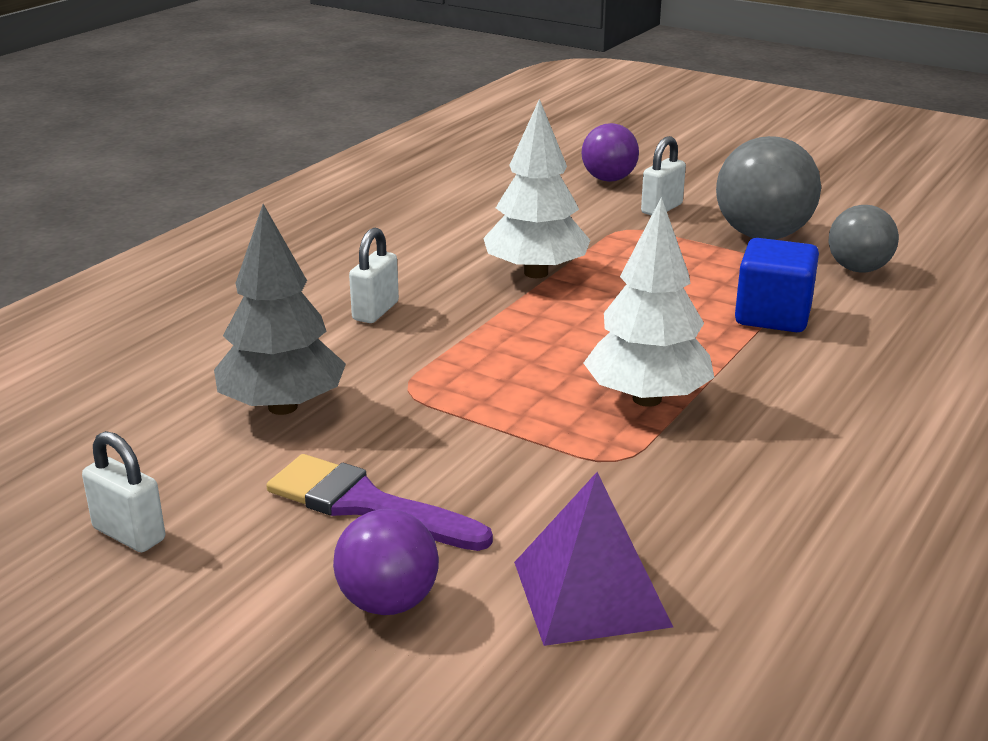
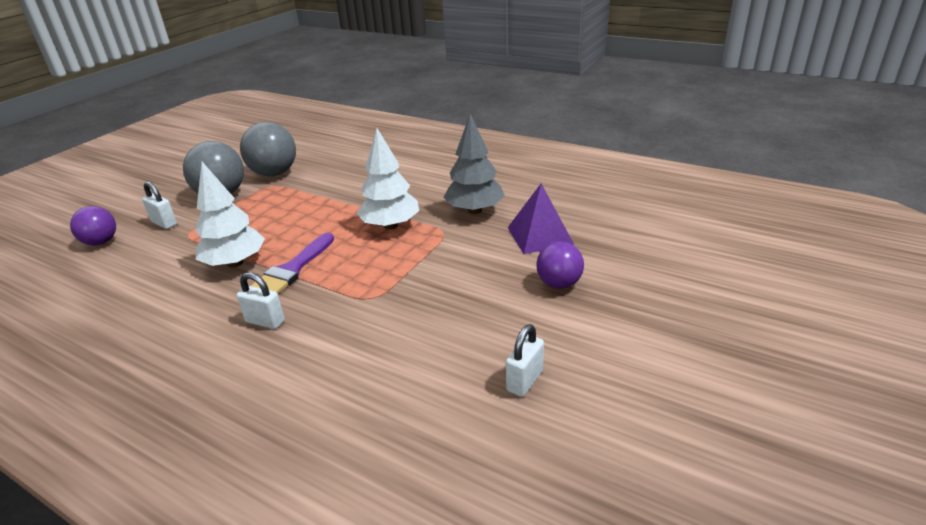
camera: 90 degrees left, 5 degrees up
(283, 407) = (386, 343): grey tree -> grey tree (474, 210)
(365, 504) = (486, 299): purple brush -> purple brush (292, 269)
(772, 316) = (316, 194): blue cube -> none
(858, 269) = (274, 173): grey ball -> grey ball, size x1.60

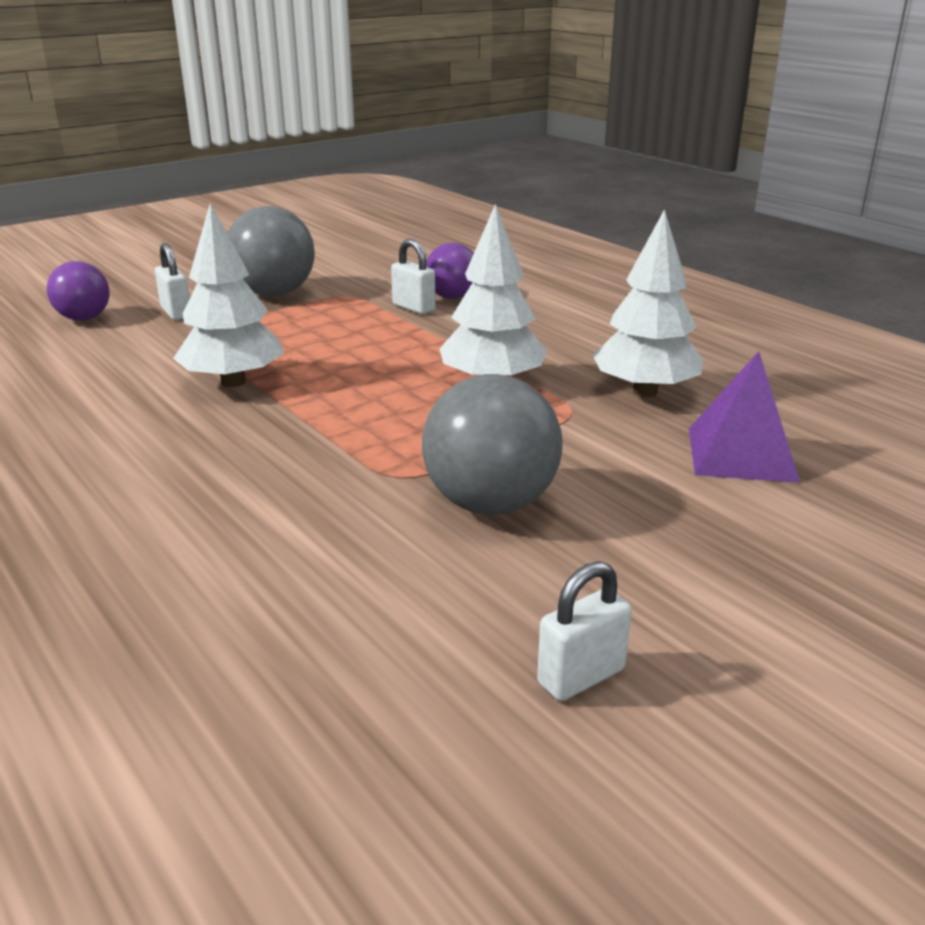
camera: 20 degrees right, 5 degrees down
(265, 321) = (222, 468): white padlock -> white padlock (413, 308)
(274, 173) = (363, 281): grey ball -> grey ball (490, 504)
(292, 269) = (306, 409): purple brush -> none
(474, 210) = (645, 391): grey tree -> white tree
(559, 283) = (736, 537): purple ball -> purple ball (452, 297)

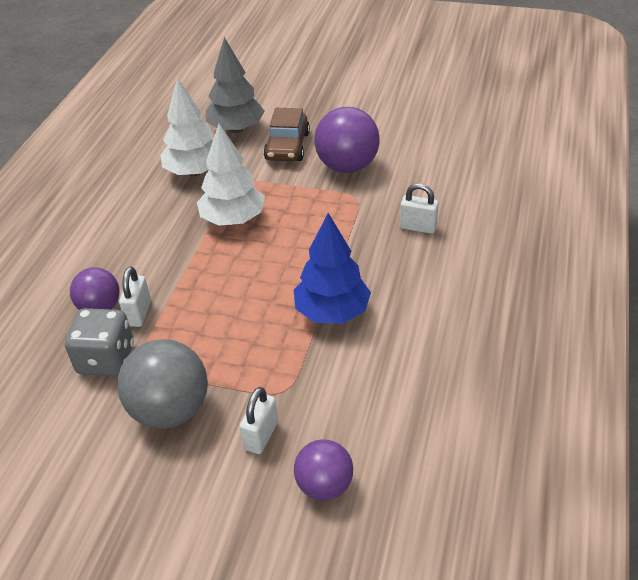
camera: 125 degrees left, 15 degrees up
(233, 382) = (332, 312): white tree -> blue tree
(378, 287) = (106, 360): none -> grey dice
(490, 504) = (347, 166): grey ball -> purple ball
(581, 677) = (414, 112): white padlock -> white padlock (418, 227)
(626, 476) = (287, 146): none -> brown car
(741, 454) = (236, 129): purple pyramid -> grey tree

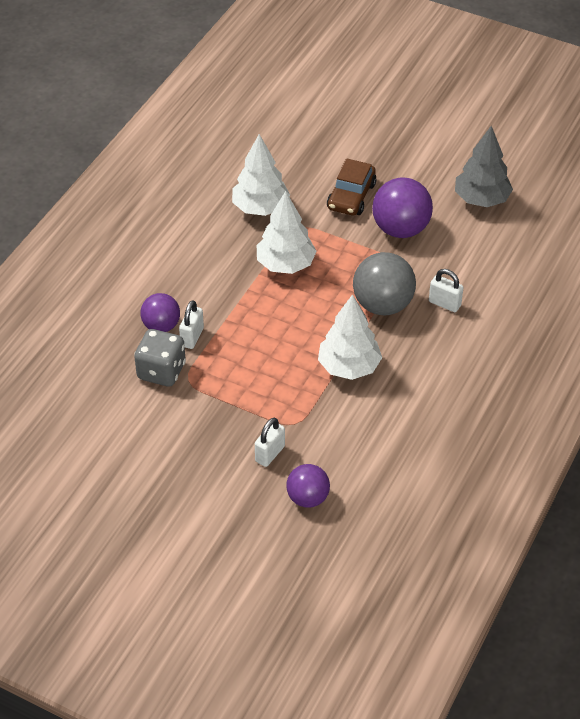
camera: 10 degrees right, 5 degrees up
(170, 410) = (205, 421): grey ball -> grey ball (382, 305)
(236, 129) = (308, 167): grey tree -> grey tree (481, 199)
(332, 312) = (349, 367): blue tree -> white tree

